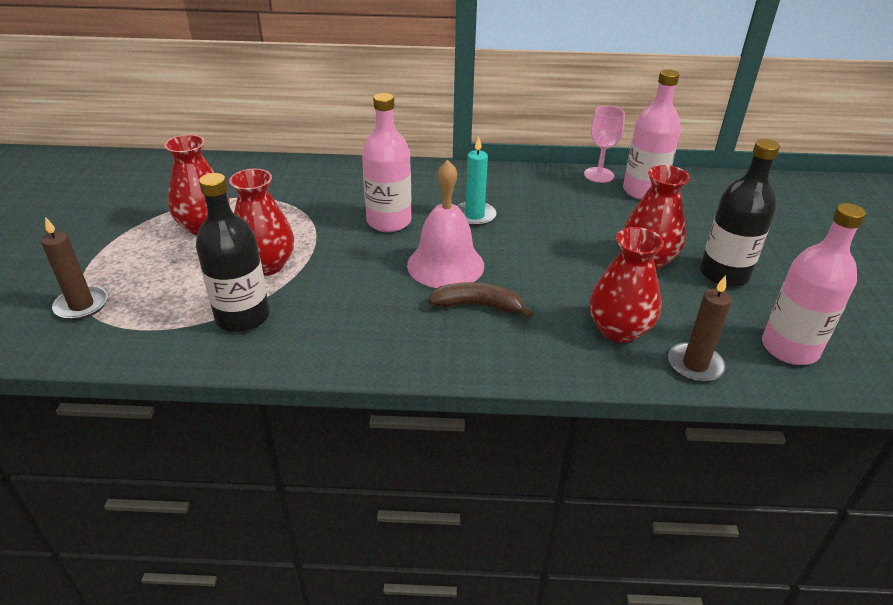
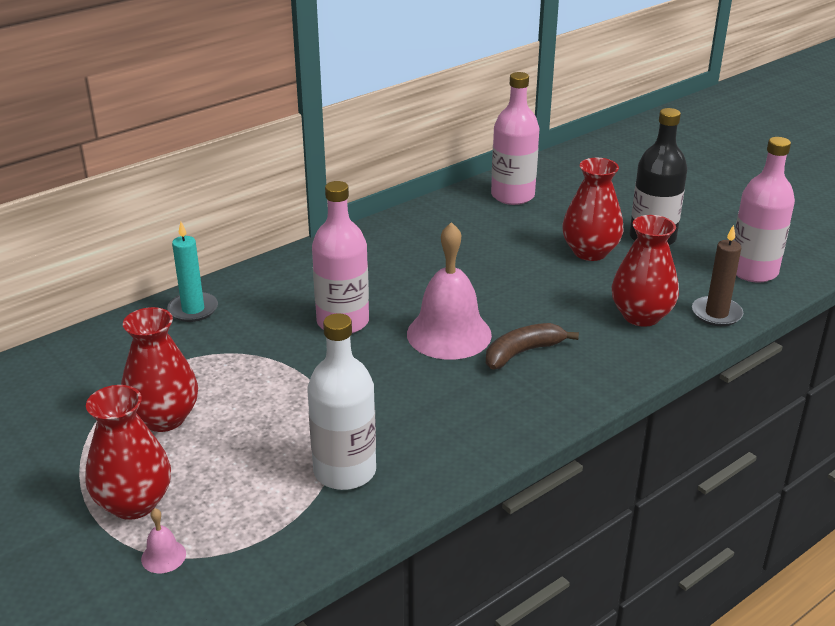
camera: 40 degrees left, 5 degrees down
(81, 305) = (163, 556): brown candle -> pink bell
(243, 317) = (345, 471): black bottle -> white bottle
(266, 265) = (291, 418): red vase -> red vase (134, 503)
(474, 216) = (410, 280): turquoise candle -> turquoise candle (193, 309)
(599, 175) = (459, 196): pink goblet -> none

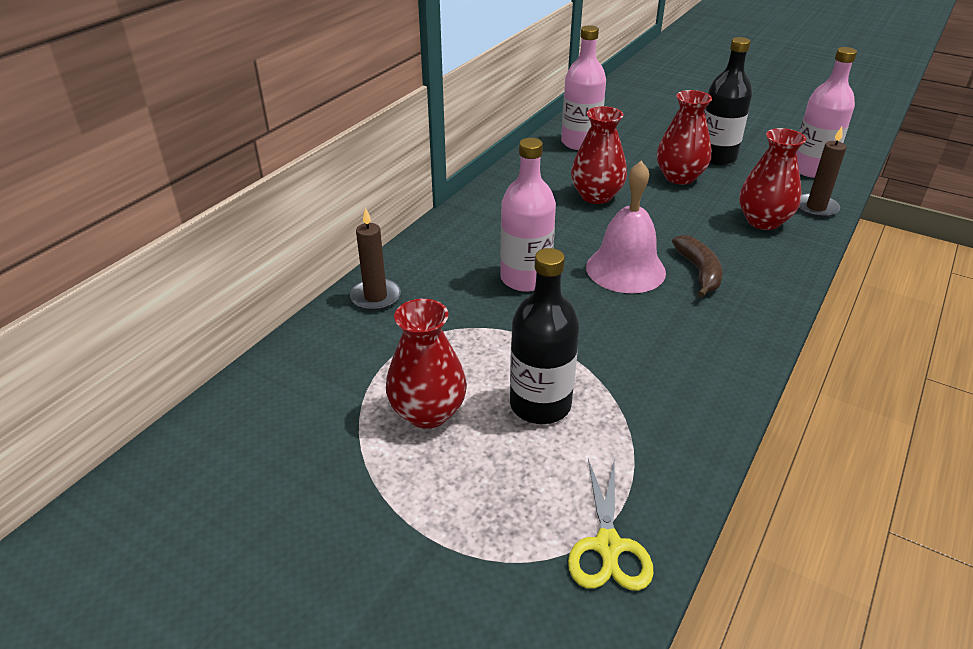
camera: 20 degrees left, 5 degrees up
(134, 503) = (464, 511): red vase -> red vase (596, 196)
(163, 556) = (538, 561): pink bell -> none
(193, 309) = (375, 297): turquoise candle -> brown candle
(230, 562) = (608, 546): none -> yellow scissors
(265, 436) = (540, 405): none -> black bottle
(345, 471) = (640, 419): white bottle -> none
(522, 352) = (699, 272): brown banana -> brown banana turned 135 degrees clockwise

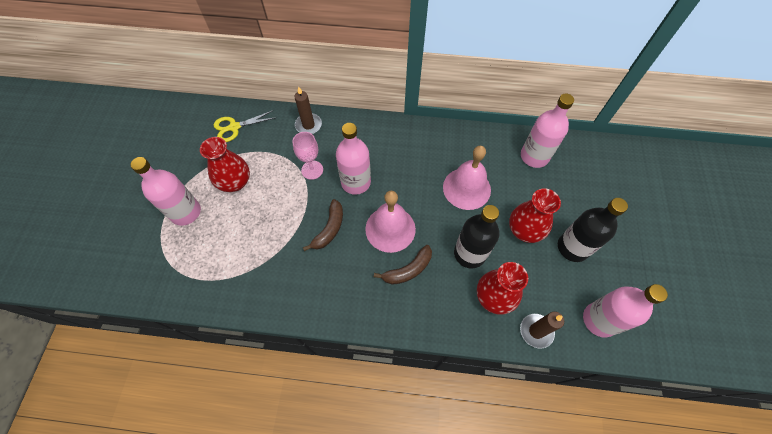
camera: 65 degrees right, 25 degrees up
(450, 502) = (185, 212): none -> pink bottle
(470, 315) = (312, 170): none -> pink goblet
(540, 405) = (256, 225): black bottle -> black bottle (469, 253)
(595, 324) = (329, 229): none -> brown banana
(596, 196) = (466, 188): red vase -> pink bell
(608, 546) = (178, 280): yellow scissors -> yellow scissors (234, 127)

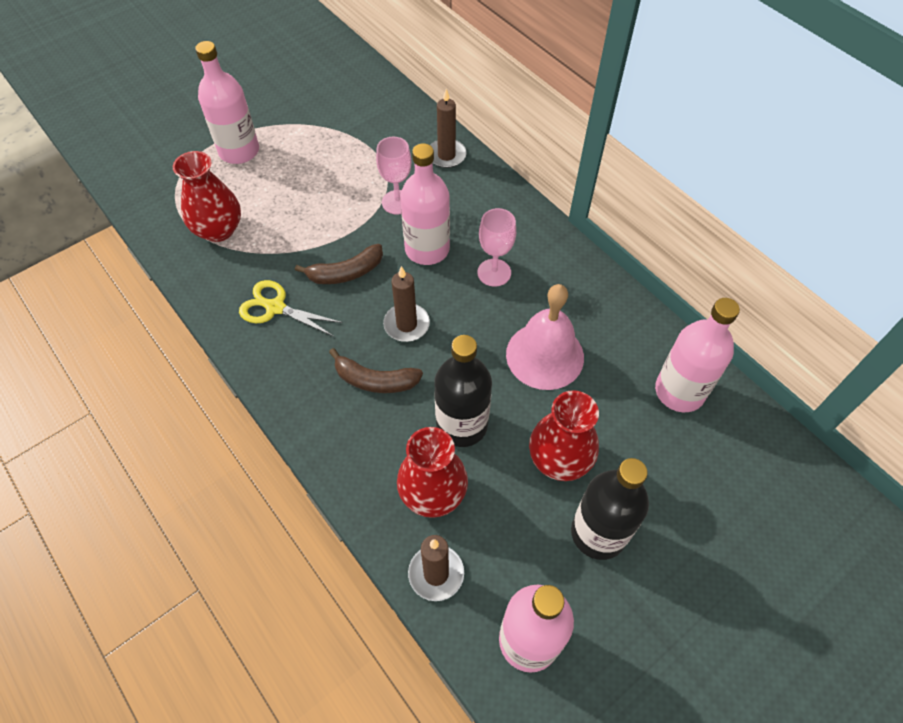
camera: 45 degrees right, 5 degrees down
(234, 127) = (371, 105): yellow scissors -> yellow scissors (275, 307)
(235, 182) = (312, 157): red vase -> red vase (218, 230)
(390, 229) = (406, 324): pink bell -> brown candle
(400, 167) = (494, 272): none -> pink goblet

